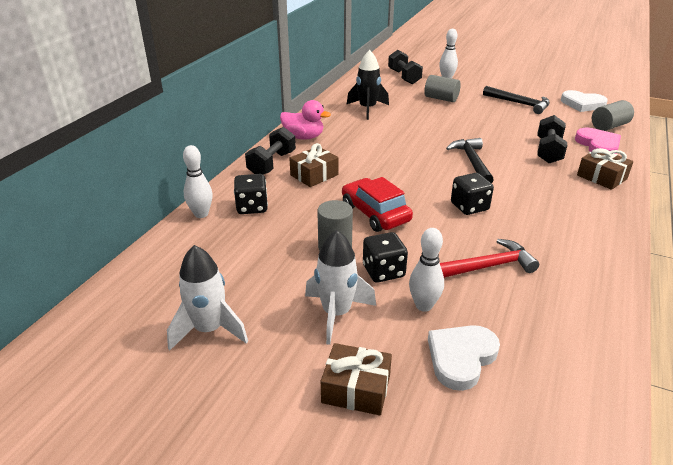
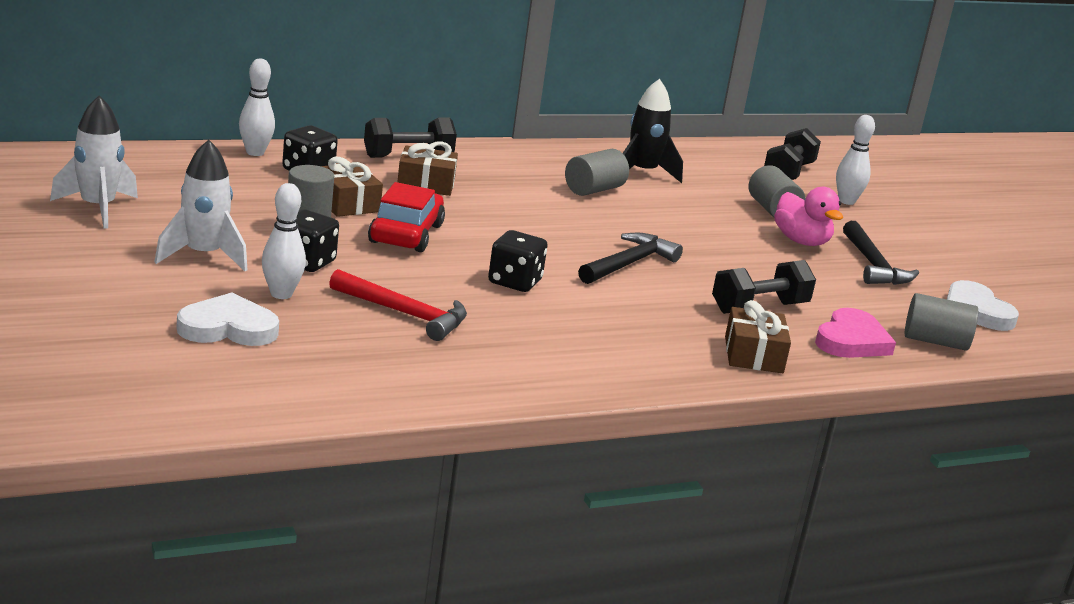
camera: 40 degrees right, 10 degrees down
(303, 137) = (497, 156): pink duck -> pink duck (801, 241)
(356, 389) = (115, 289): brown gift -> brown gift (346, 203)
(374, 130) = (594, 190): none -> grey cylinder

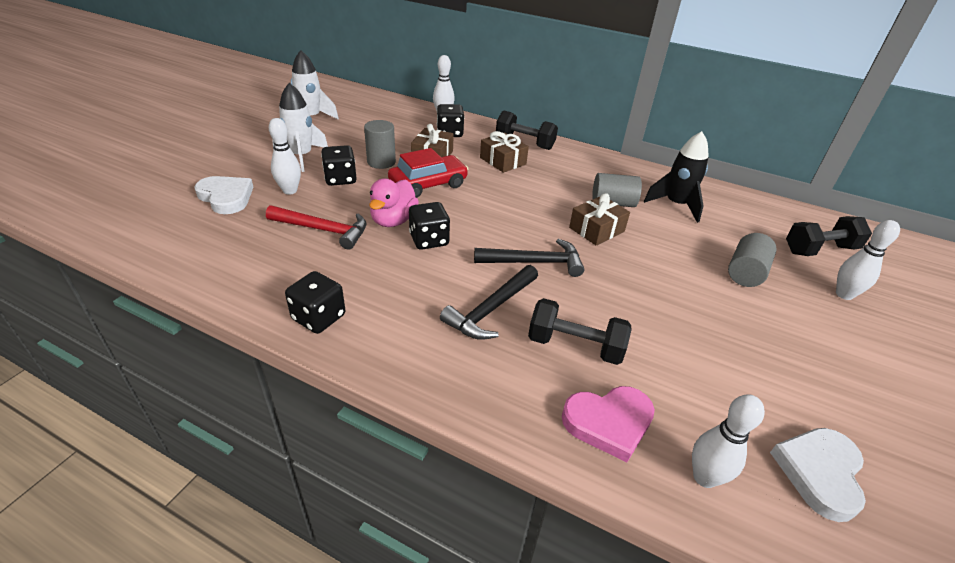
camera: 50 degrees right, 15 degrees up
(405, 314) = (323, 230): red hammer -> red hammer turned 60 degrees counterclockwise
(560, 376) = (319, 317): none -> black dice
(753, 355) = (490, 383): brown gift -> brown gift (596, 229)
(801, 241) = (727, 309): pink duck -> pink duck (393, 220)
(873, 265) = (769, 363): black hammer -> black hammer (491, 310)
(935, 341) = (704, 477): grey cylinder -> white bowling pin

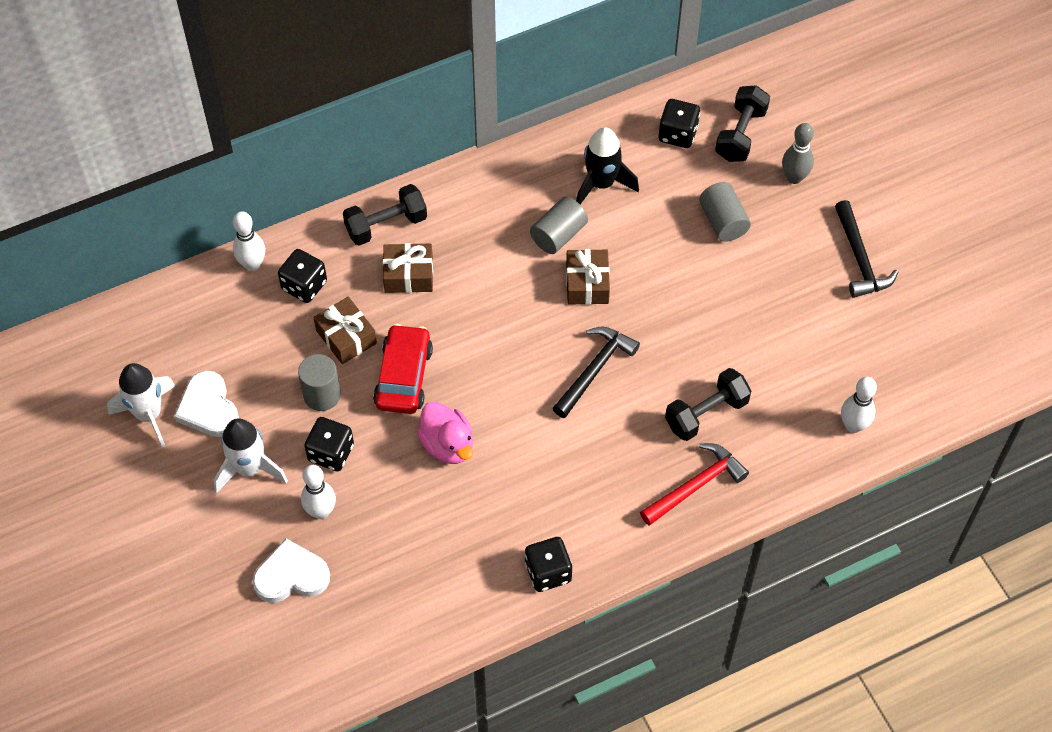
camera: 50 degrees left, 20 degrees up
(323, 230) = (420, 513): red hammer -> red hammer (696, 485)
(429, 240) = (501, 433): black dice -> black dice (677, 134)
(491, 310) = (628, 443): black hammer -> black hammer (860, 258)
(608, 423) = (782, 446): pink heart -> none
(819, 473) = (894, 360): white heart -> white heart (208, 408)
(844, 294) = (794, 177): white bowling pin -> grey bowling pin

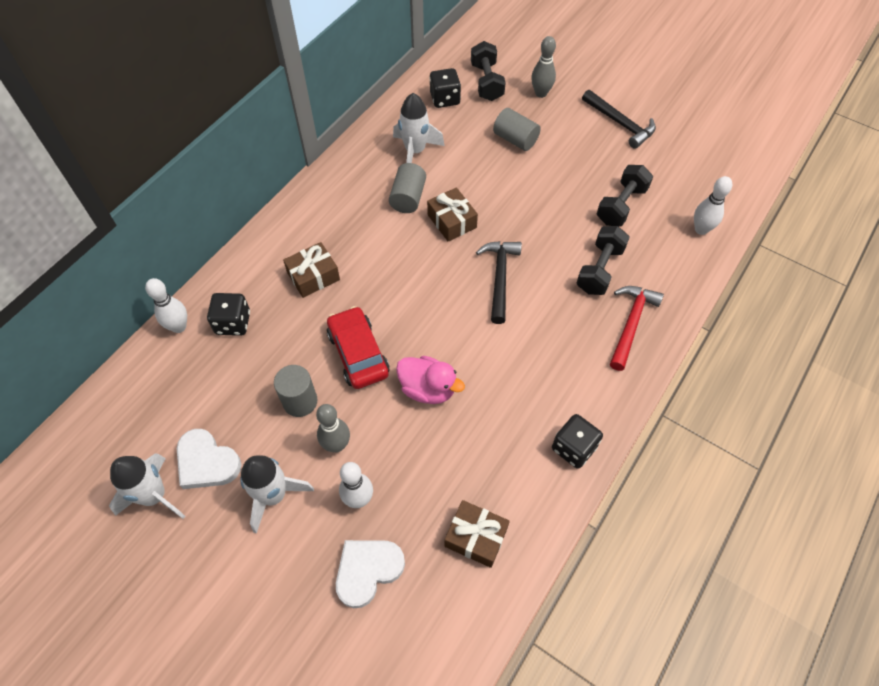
camera: 30 degrees left, 0 degrees up
(331, 453) = (336, 445): black dice -> grey bowling pin
(346, 337) = (292, 346): brown gift -> brown gift (476, 537)
(386, 225) = (273, 248): black dumbbell -> black dumbbell (621, 205)
(601, 184) = (415, 151): black rocket -> white rocket

